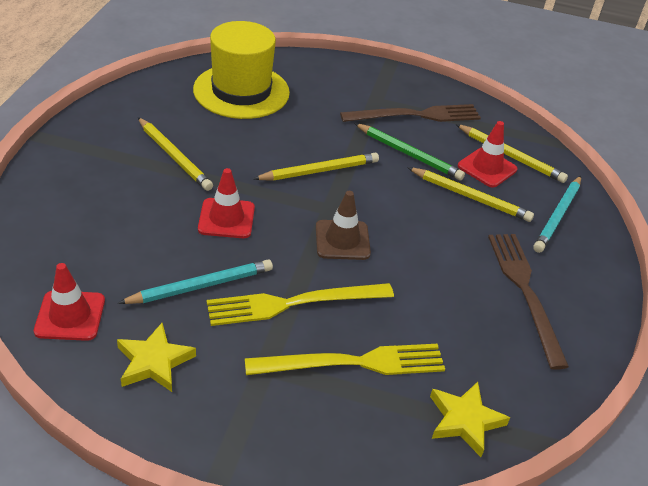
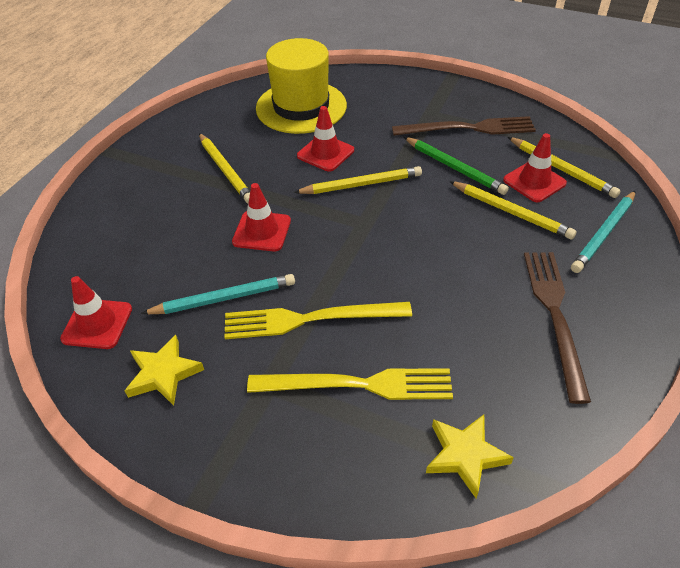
camera: 15 degrees right, 5 degrees up
(276, 139) = (325, 153): none -> red traffic cone
(342, 240) = (371, 255): brown traffic cone -> none

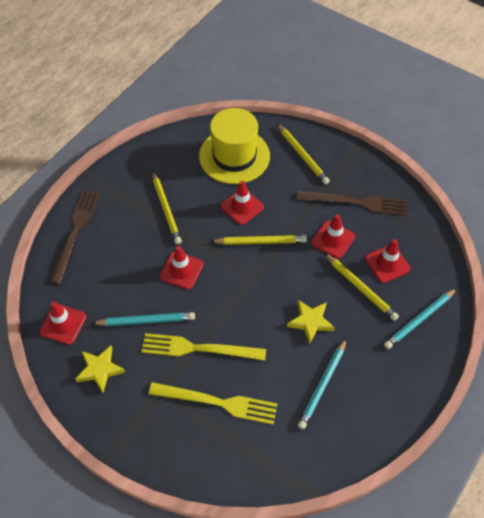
camera: 10 degrees right, 10 degrees up
(454, 168) = (333, 239): green pencil -> red traffic cone
(465, 455) = (269, 463): yellow star -> yellow star (310, 322)
(505, 333) = (322, 385): none -> turquoise pencil
(555, 315) = (359, 378): brown fork -> brown fork (75, 232)
(562, 170) = (412, 256): yellow pencil -> yellow pencil (302, 156)

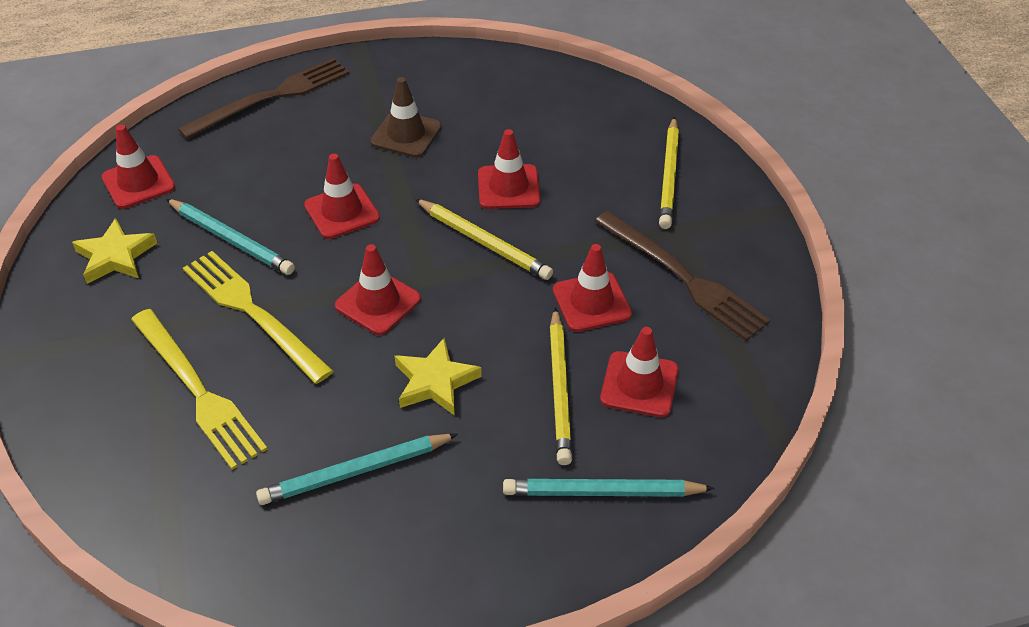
camera: 40 degrees right, 10 degrees down
(166, 209) = (406, 134): yellow pencil -> brown traffic cone
(234, 156) = (569, 124): yellow hat -> none
(247, 303) = (378, 302): none -> red traffic cone

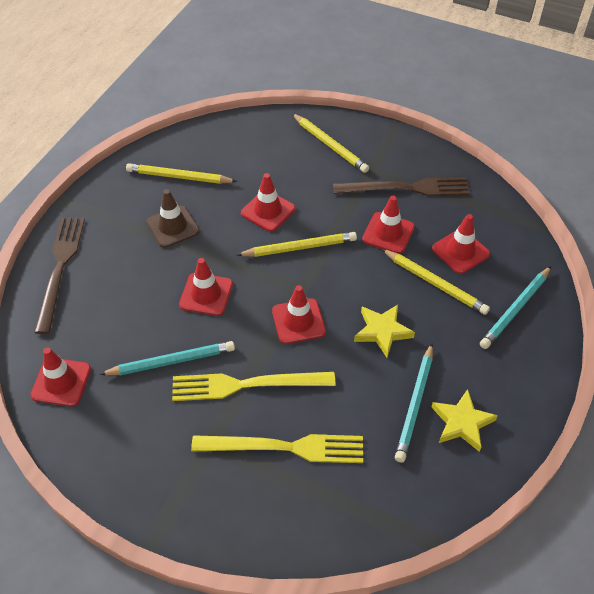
camera: 50 degrees left, 5 degrees up
(115, 256) = (120, 431): yellow star -> yellow star (462, 423)
(478, 97) = (179, 177): none -> yellow pencil

